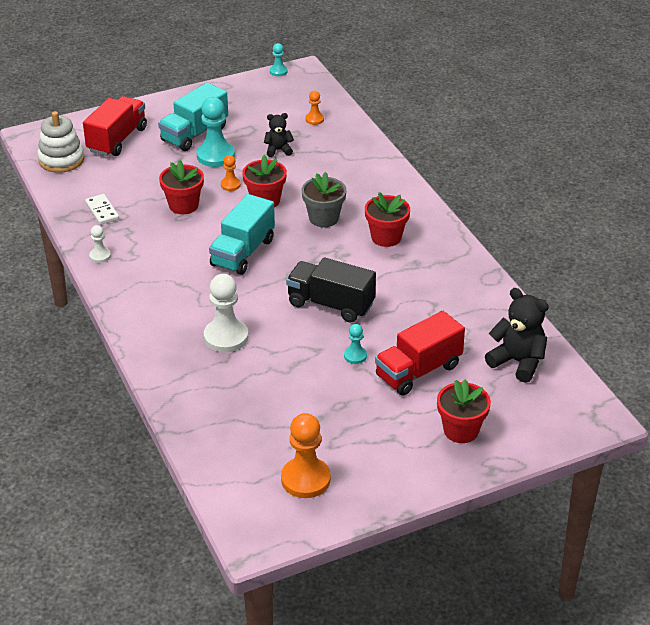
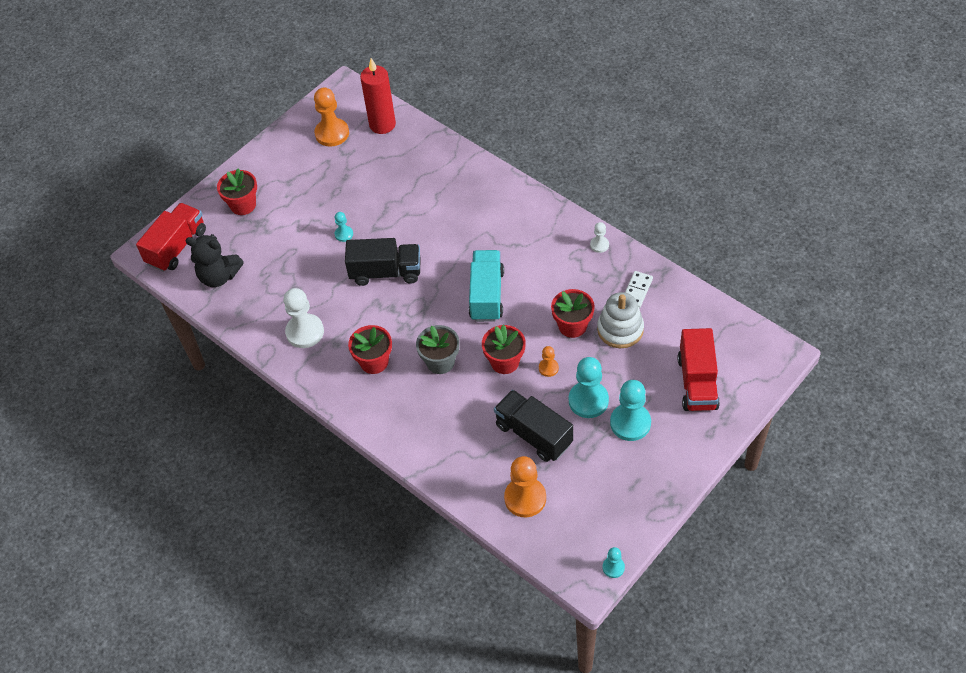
camera: 160 degrees right, 15 degrees up
(61, 160) = (725, 335): white stacking toy -> white stacking toy (620, 329)
(102, 211) = (637, 291): white domino -> white domino turned 75 degrees clockwise
(194, 134) = (630, 423): turquoise truck -> turquoise pawn
(226, 337) = (448, 212): white pawn -> white pawn (305, 332)
(234, 466) = (382, 124): none -> red candle
(278, 150) = (533, 434): black teddy bear -> black truck
(314, 119) = (525, 498): orange pawn -> orange pawn, size x1.96
(418, 371) = (291, 240): red truck -> red truck (177, 247)

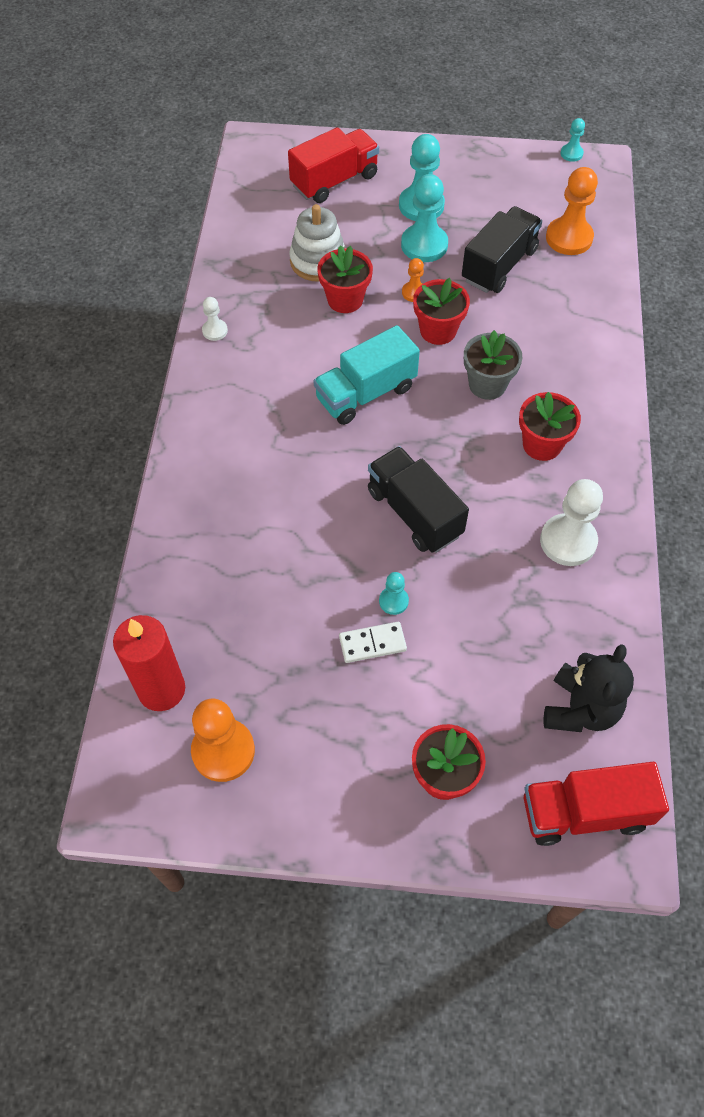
camera: 130 degrees left, 5 degrees up
(219, 276) = (580, 709): black teddy bear -> black teddy bear turned 45 degrees clockwise
(533, 434) = (499, 265): black truck -> black truck turned 150 degrees counterclockwise
(637, 291) = (256, 271): white domino -> white domino (372, 644)

